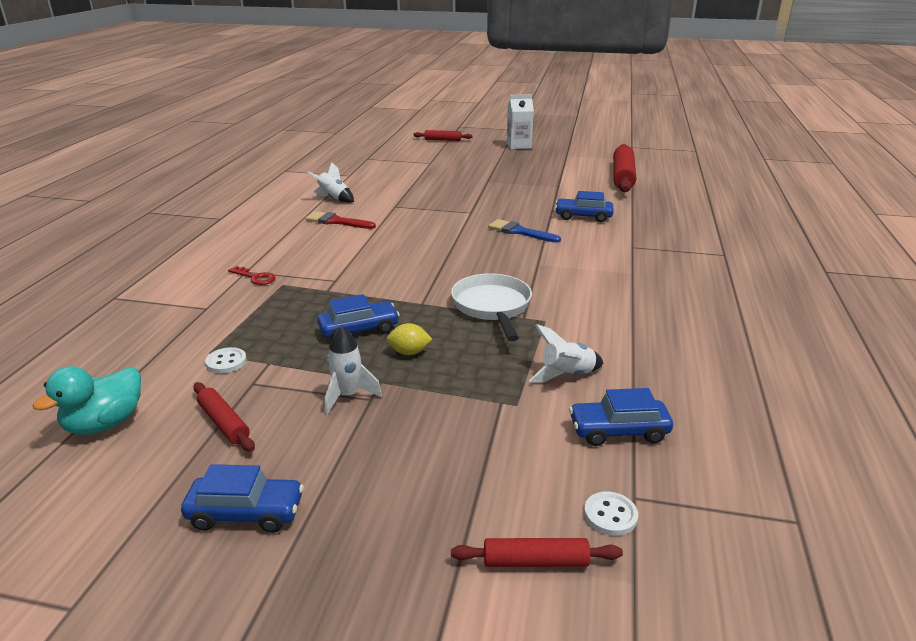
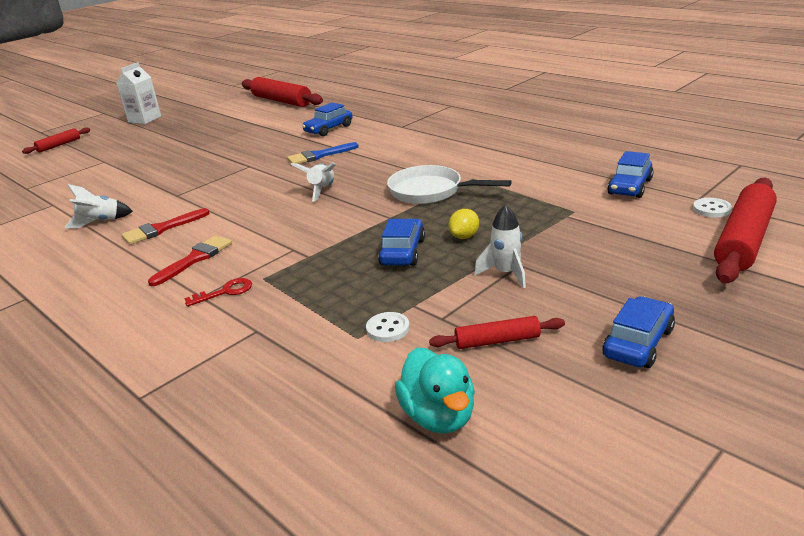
camera: 55 degrees left, 0 degrees up
(298, 249) = (195, 259): none -> red brush
(535, 561) = (743, 240): red rolling pin -> red rolling pin, size x1.93
(566, 375) = (553, 187): white rocket -> white rocket (322, 190)

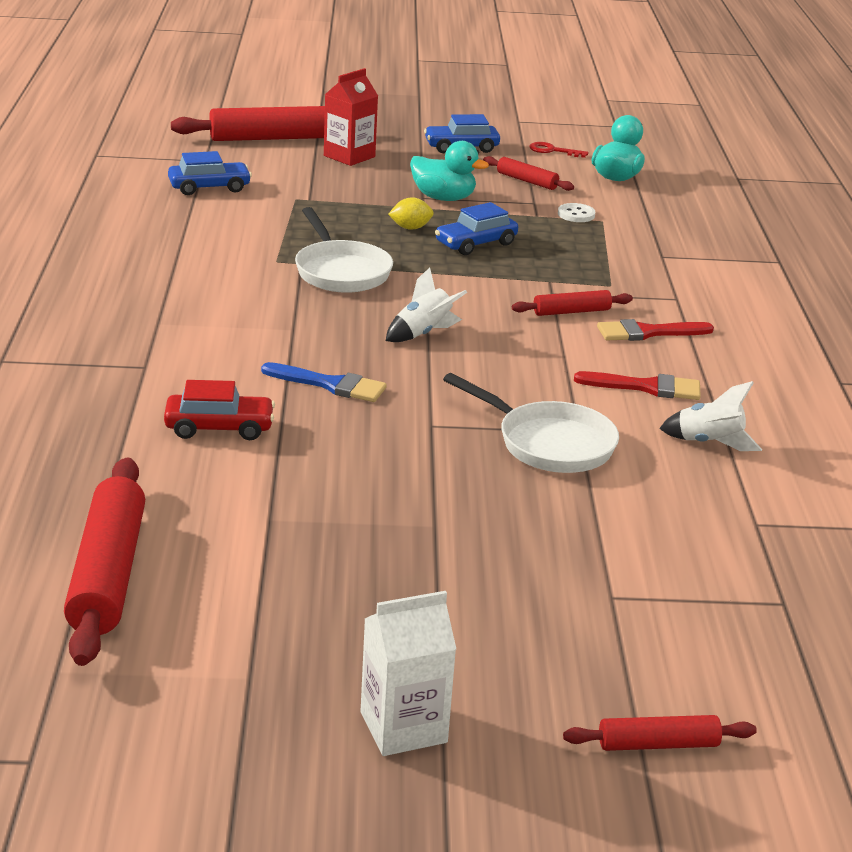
camera: 140 degrees left, 0 degrees up
(185, 185) = (549, 443): none -> white pan
(225, 292) = (654, 291): red key -> red key (552, 151)
(262, 244) = (571, 311): none -> red rolling pin
(328, 129) = (219, 427): blue car -> red car
(506, 273) = (443, 198): white rocket -> turquoise duck
(659, 264) = (349, 156): none -> red carton
(711, 209) = (223, 153): white button -> none

